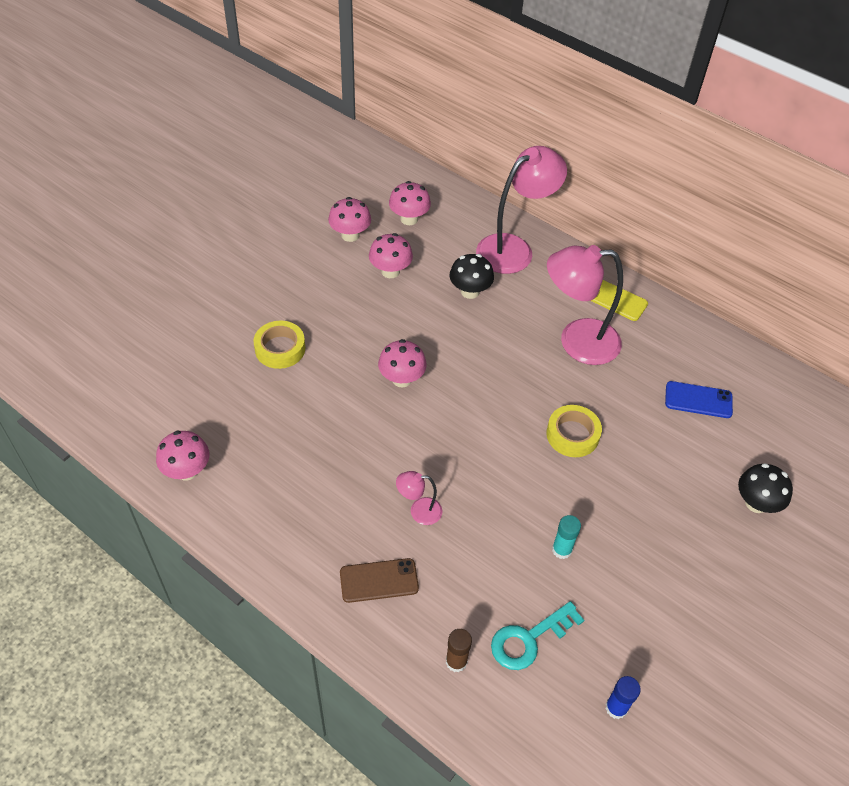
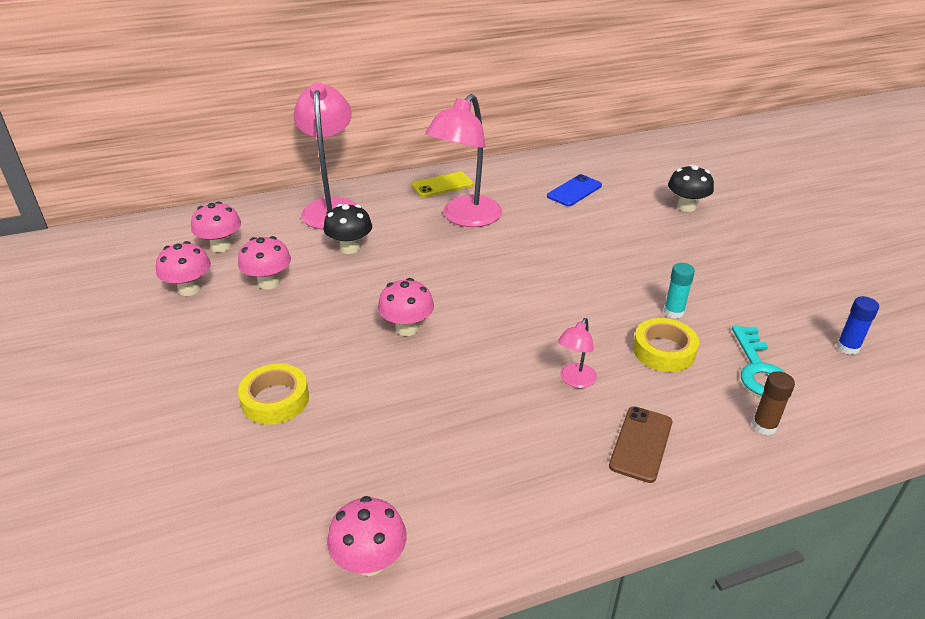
camera: 55 degrees left, 15 degrees down
(572, 435) = (559, 258): yellow tape -> yellow tape (664, 351)

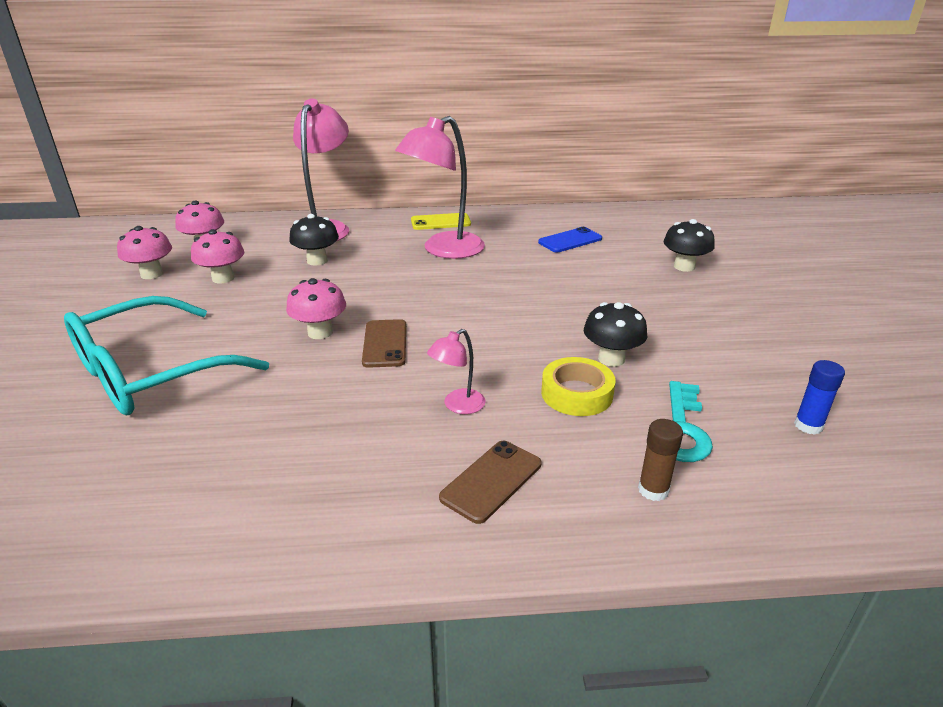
camera: 15 degrees right, 5 degrees down
(275, 400) = (151, 373): yellow tape -> turquoise glasses
(370, 561) = (120, 537): pink mushroom -> none
(474, 330) = (385, 343): none -> brown phone
(673, 312) = (611, 359): turquoise glue stick -> black mushroom

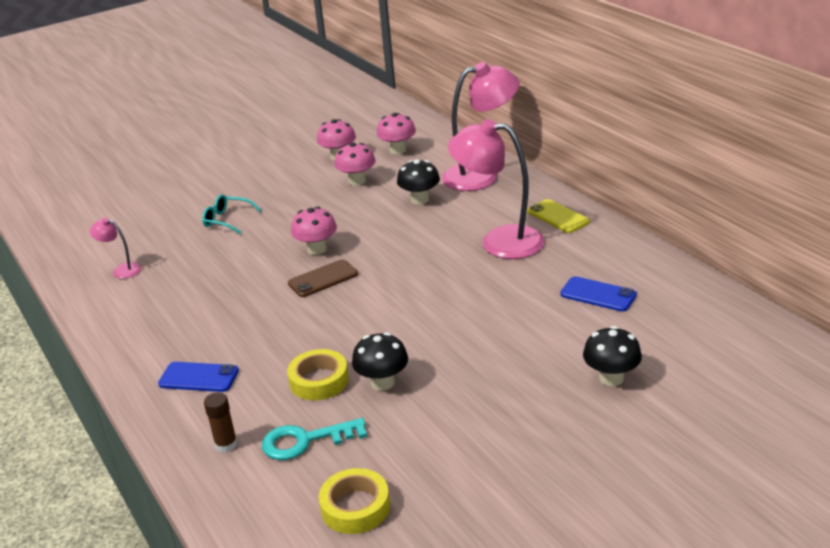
camera: 65 degrees right, 0 degrees up
(151, 373) = (227, 220): turquoise glasses -> turquoise glasses, size x0.44
(458, 406) = (268, 337): pink lamp -> pink lamp (121, 270)
(491, 481) = (199, 377): brown phone -> blue phone
(808, 425) = (355, 507): blue glue stick -> yellow tape

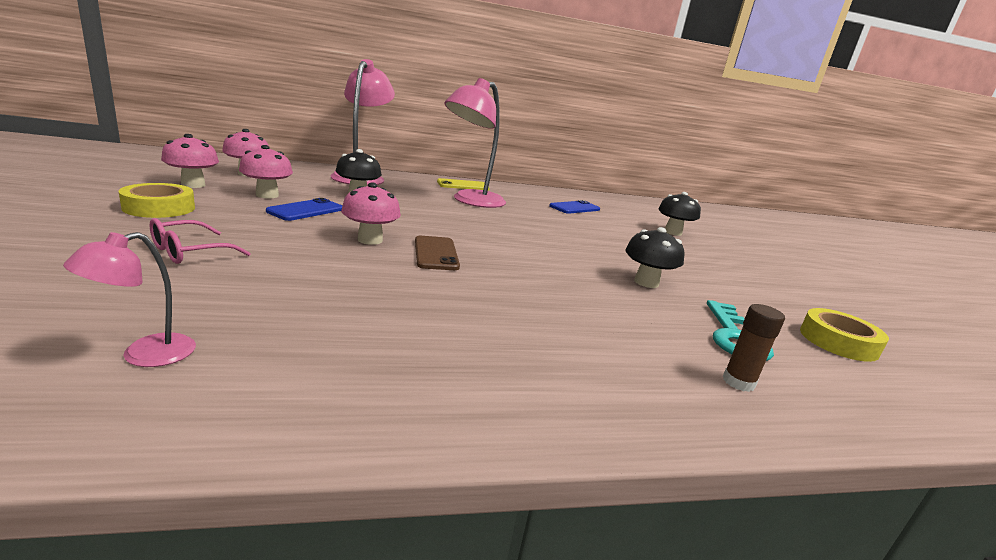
camera: 75 degrees left, 10 degrees down
(199, 377) = (578, 365): blue phone -> blue phone (306, 210)
(227, 220) = (190, 252): turquoise glasses -> pink glasses
(319, 380) = (628, 304): yellow tape -> yellow tape (159, 208)

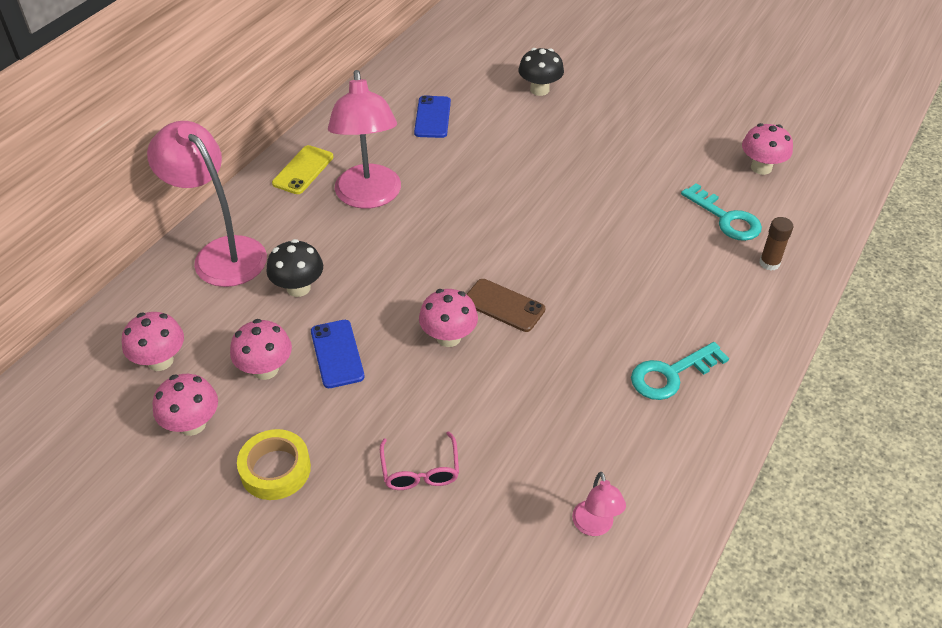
camera: 45 degrees left, 25 degrees up
(463, 353) = (671, 374): none -> turquoise key
(646, 282) = (629, 201): black mushroom -> none
(838, 342) = (761, 167): yellow tape -> pink mushroom

